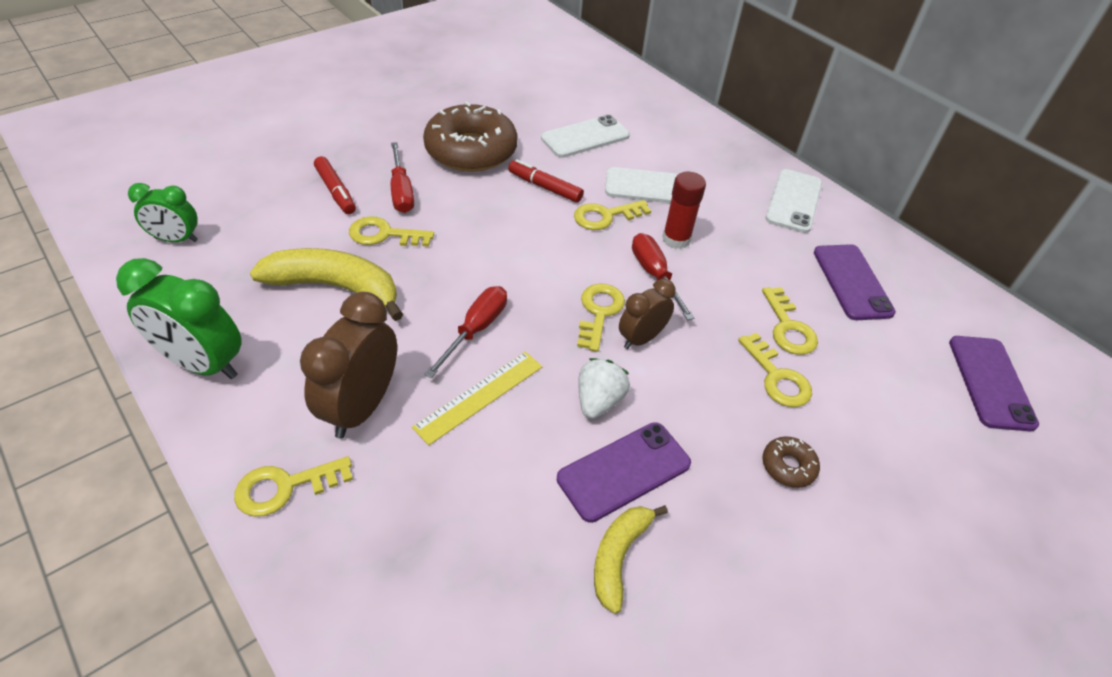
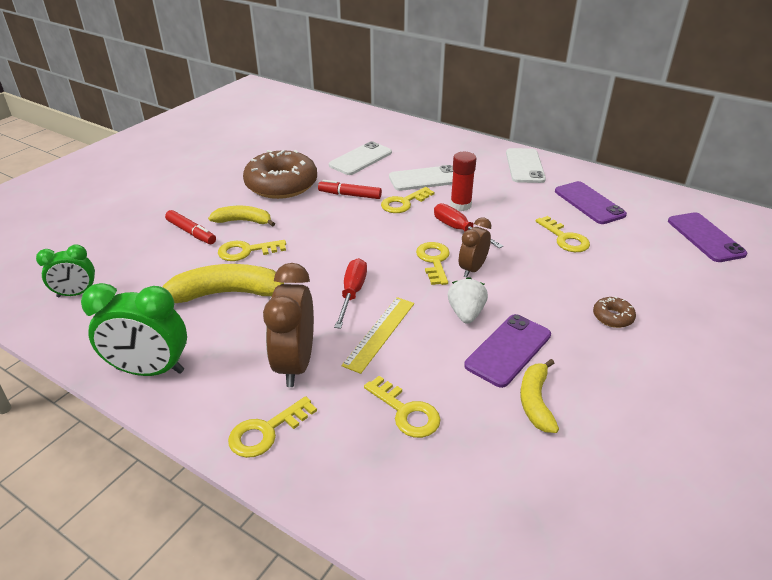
camera: 15 degrees left, 10 degrees down
(401, 191) = (243, 221): red screwdriver -> yellow banana
(777, 377) = (575, 268): yellow key -> yellow key (406, 412)

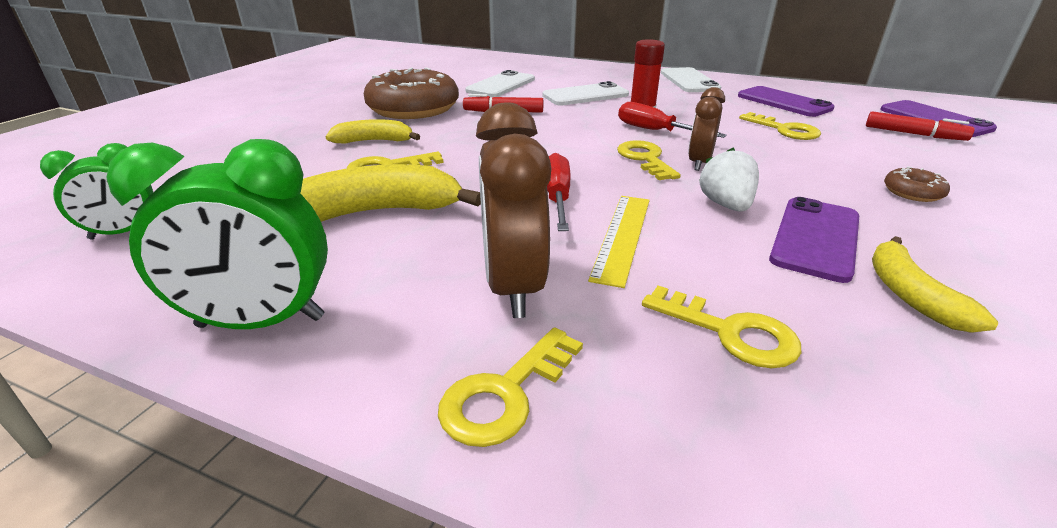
camera: 10 degrees left, 5 degrees down
(191, 232) = (303, 156): red marker -> red marker (913, 134)
(403, 203) = (573, 114): yellow key -> none

